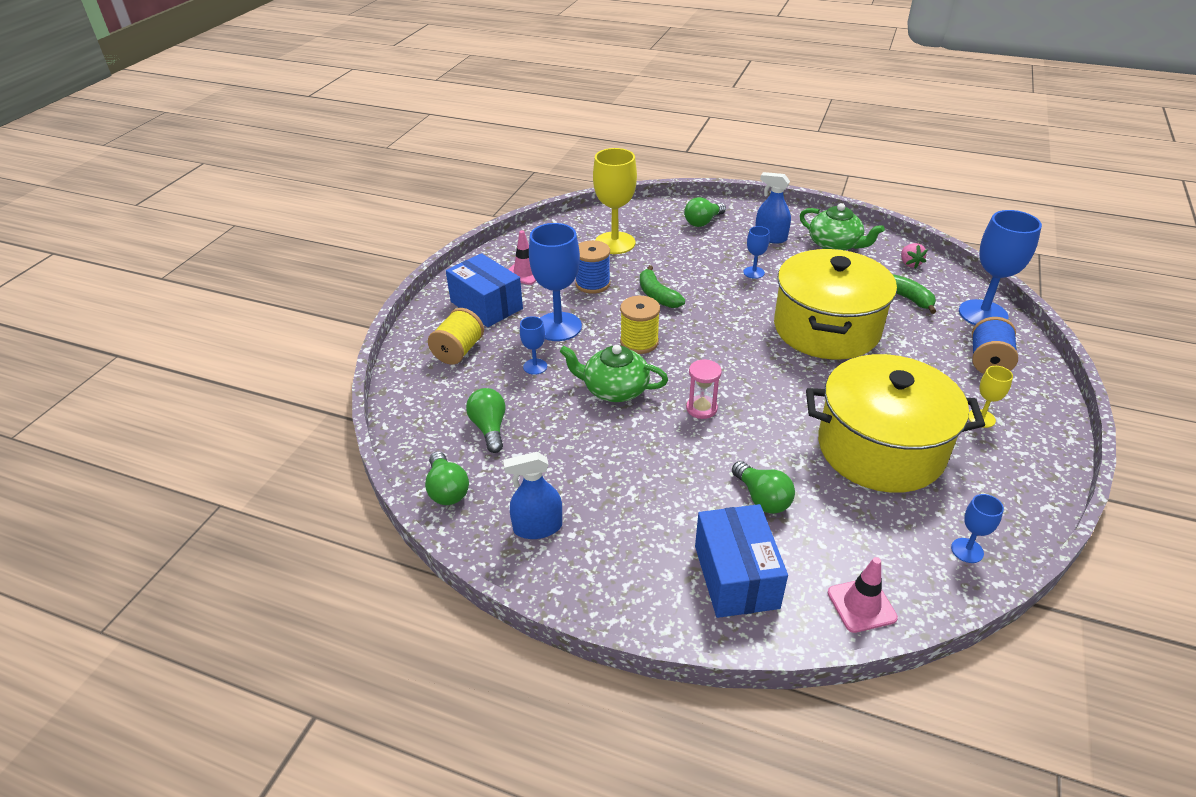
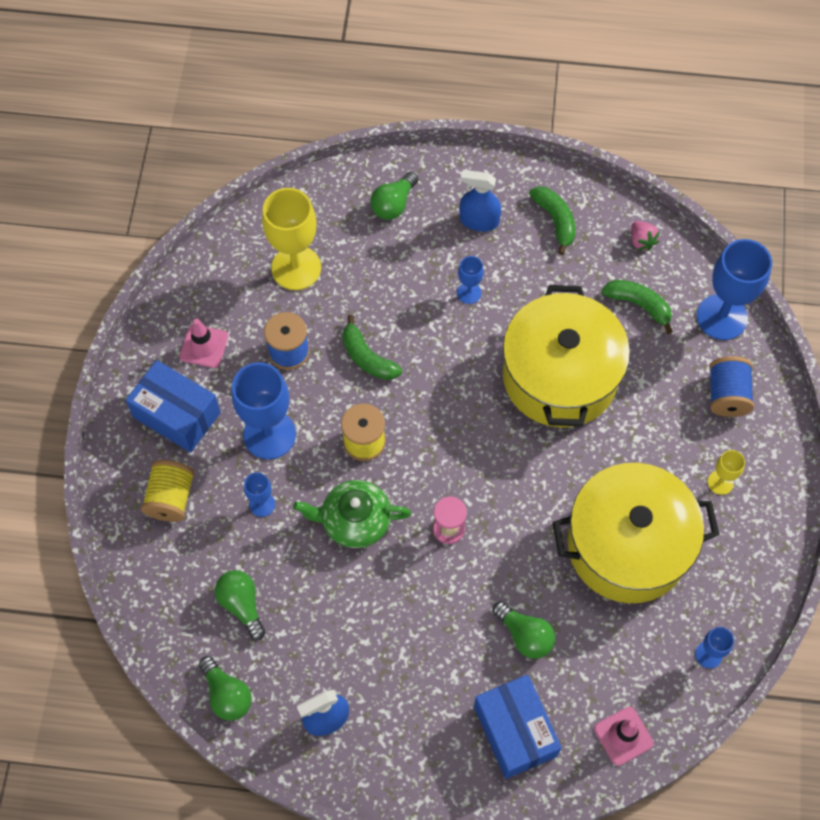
camera: 15 degrees left, 25 degrees up
(835, 245) = (555, 220): green teapot -> green banana

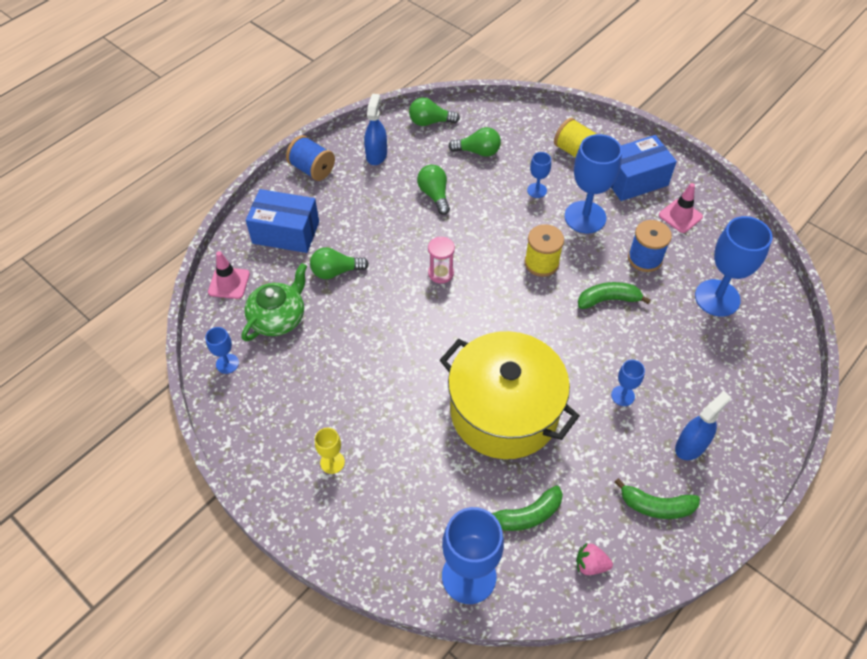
camera: 125 degrees right, 10 degrees down
(296, 268) = (717, 298): yellow goblet -> blue goblet
(354, 520) = (488, 228): green teapot -> green teapot (278, 317)
(393, 204) = (744, 393): green light bulb -> green light bulb (434, 195)
(627, 546) = (340, 367): yellow pot -> none
(727, 395) = (396, 523): blue spool -> blue spool (312, 169)

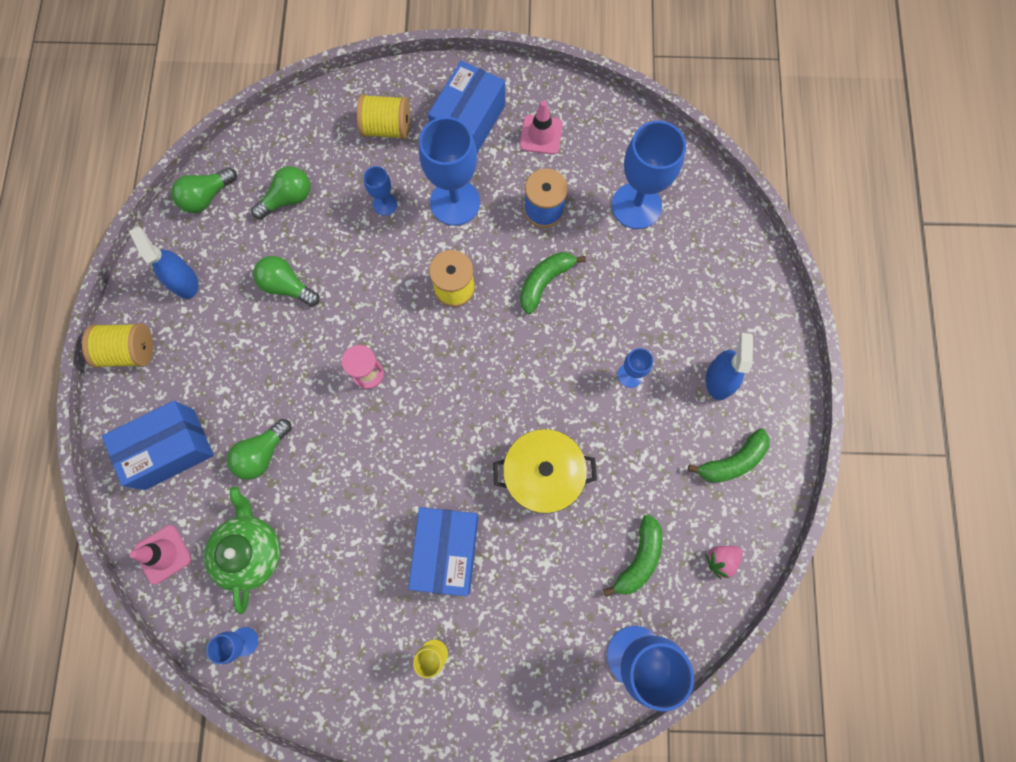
camera: 40 degrees left, 20 degrees up
(312, 169) = (129, 351): blue spool -> yellow spool
(397, 408) = (446, 551): none -> blue box
(504, 411) = (543, 475): yellow pot -> yellow pot, size x0.62

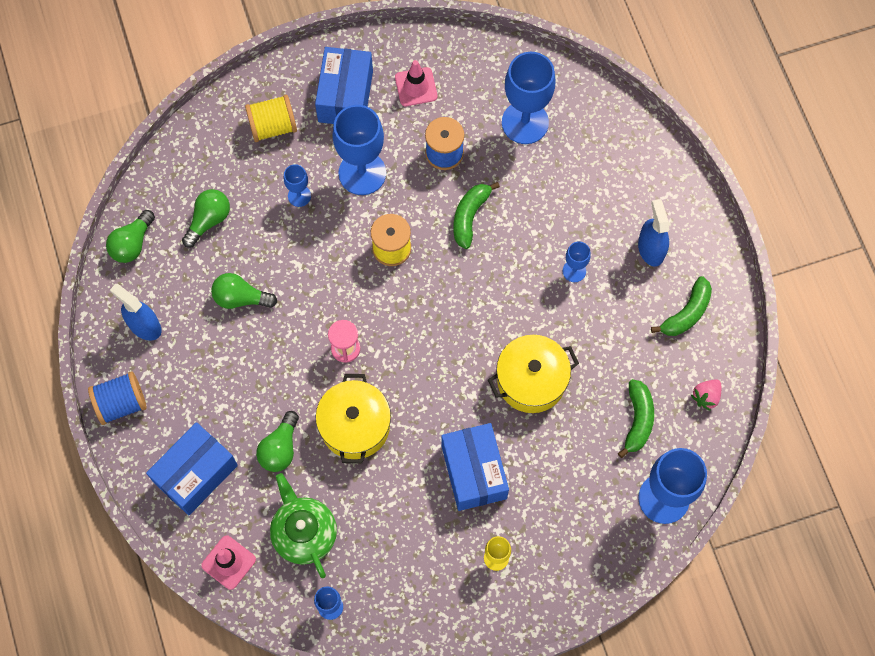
camera: 20 degrees left, 5 degrees down
(129, 351) = (121, 403): yellow spool -> blue spool
(345, 457) = (355, 426): none -> yellow pot

